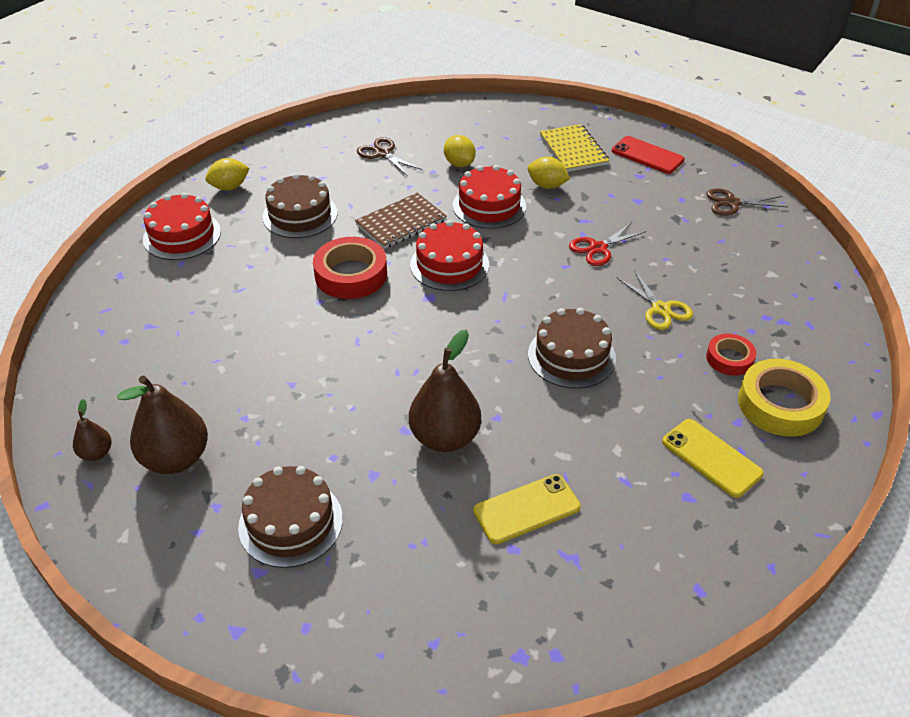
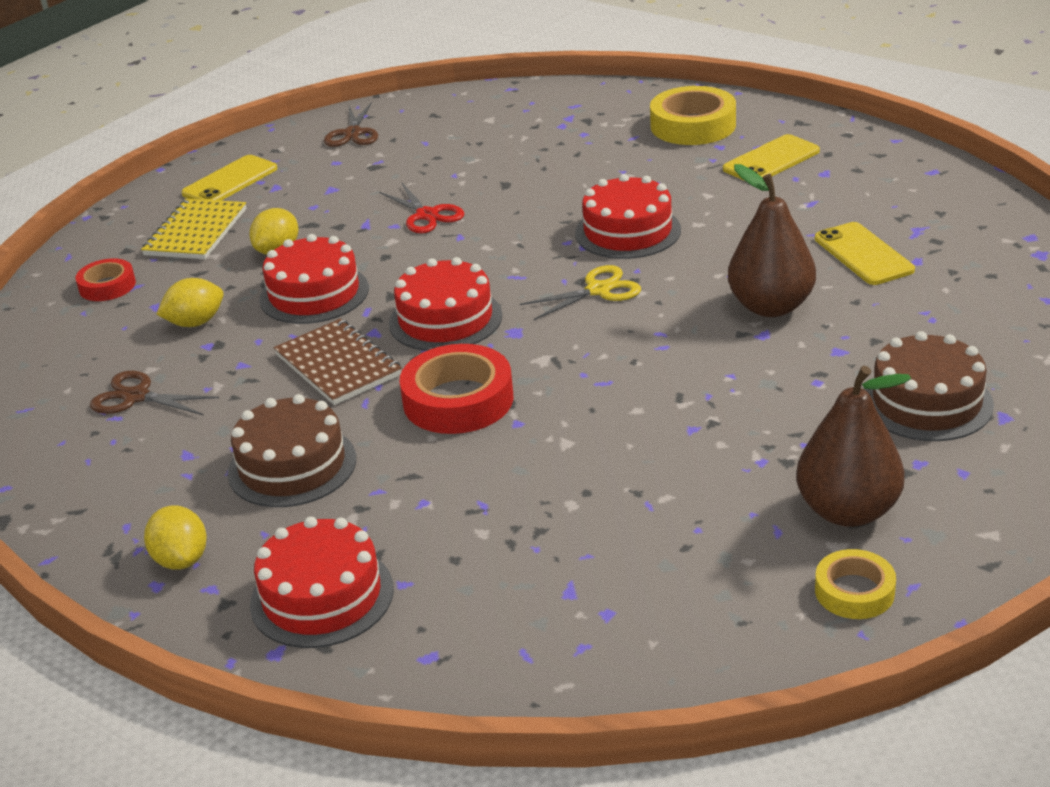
camera: 85 degrees left, 10 degrees down
(96, 453) = (854, 591): brown pear -> yellow tape
(382, 153) = (136, 397): brown scissors -> brown scissors turned 60 degrees clockwise
(571, 356) = (627, 231): brown cake -> red cake
(573, 150) = (196, 232): yellow notebook -> yellow notebook turned 60 degrees counterclockwise
(647, 155) = (230, 181): red phone -> yellow phone
(660, 309) = (547, 179): yellow scissors -> yellow scissors (598, 290)
(729, 358) = (628, 146): red tape -> red tape (107, 286)

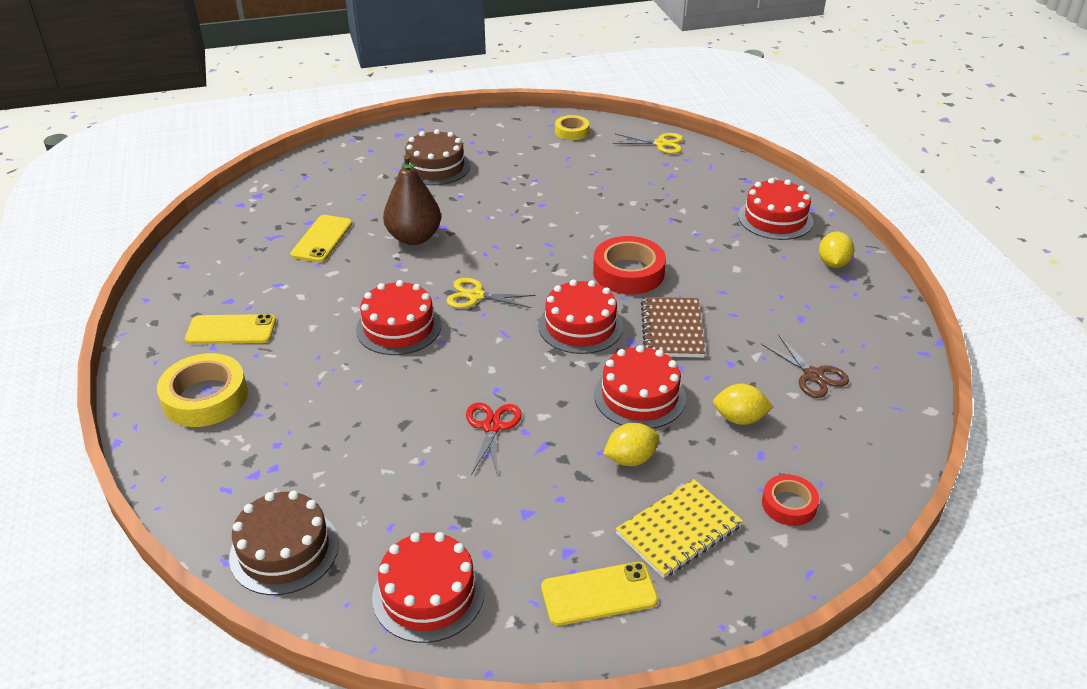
camera: 145 degrees left, 5 degrees up
(292, 466) = (746, 282): brown cake -> brown cake (284, 550)
(353, 133) = (428, 594): brown scissors -> red cake
(668, 658) = (660, 144): none -> yellow scissors
(847, 511) = (533, 151): brown pear -> none

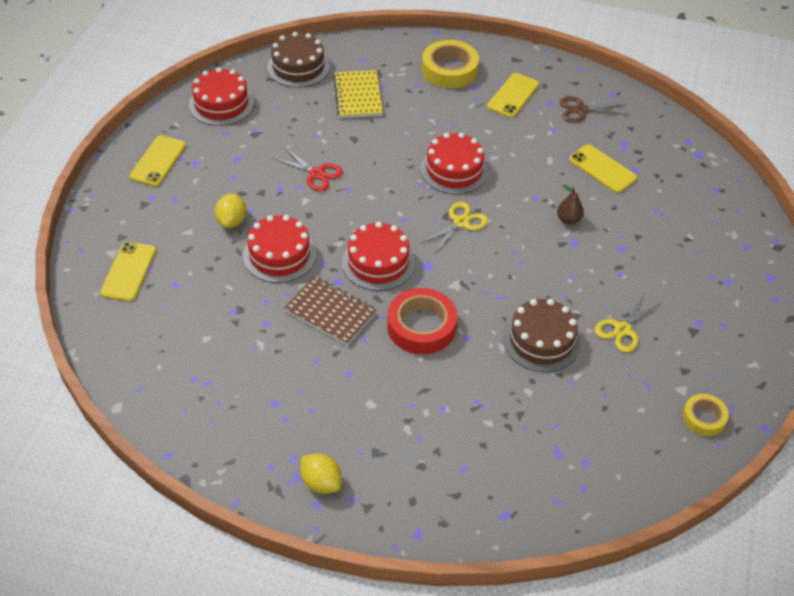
camera: 120 degrees right, 10 degrees up
(414, 237) = (568, 219): brown pear -> brown pear, size x0.50
(435, 167) = (684, 278): brown cake -> brown cake (541, 340)
(660, 144) = (631, 484): yellow scissors -> yellow scissors (622, 329)
(678, 530) = (162, 213): yellow notebook -> yellow notebook (358, 96)
(739, 418) = (213, 293): yellow lemon -> none
(775, 219) = (421, 489): red cake -> none
(789, 504) = (128, 272): red tape -> yellow phone
(813, 375) = (211, 363): brown scissors -> brown scissors (581, 110)

